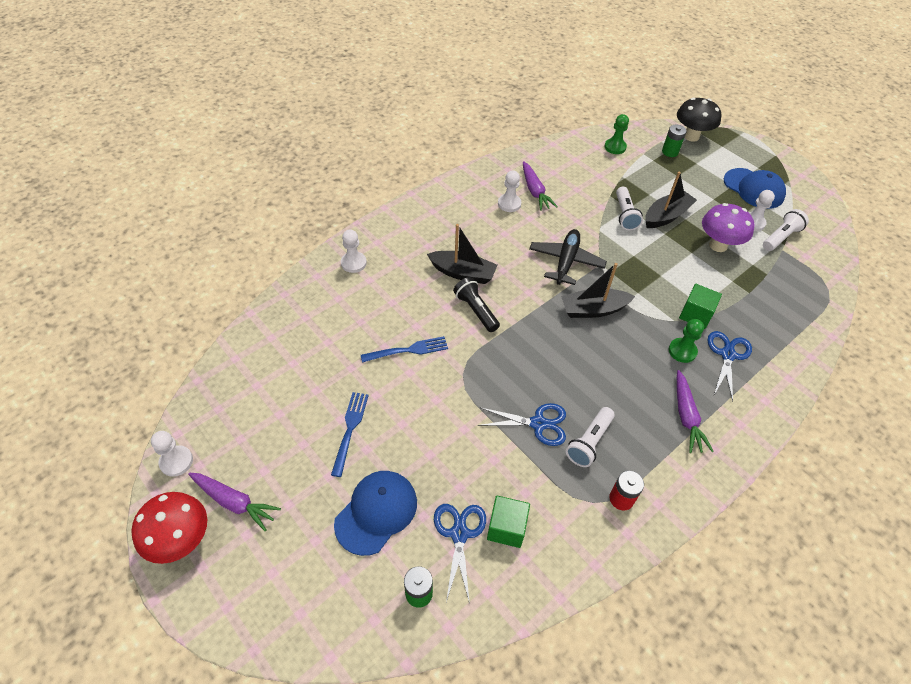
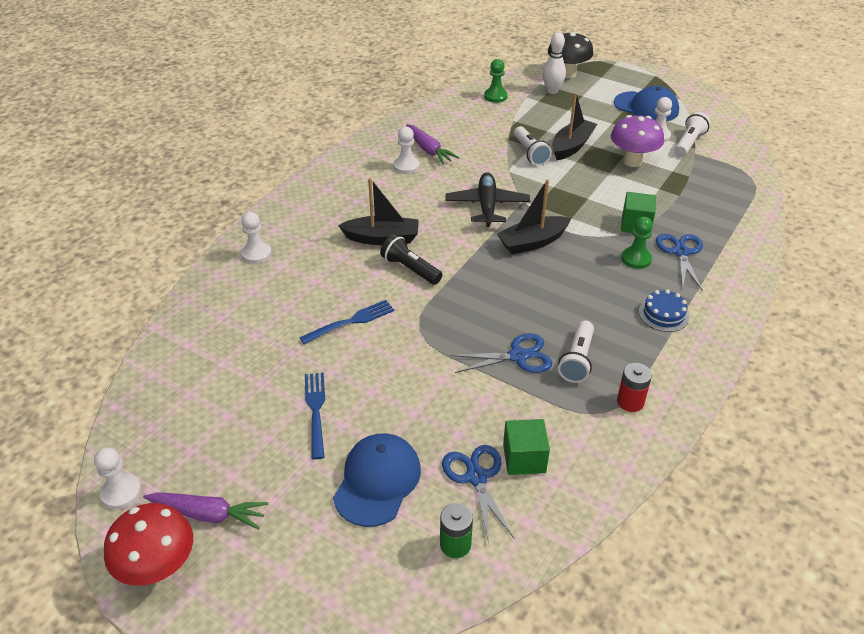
camera: 15 degrees left, 10 degrees down
(670, 152) = (552, 91): green battery -> white bowling pin
(686, 416) = (663, 314): purple carrot -> blue cake

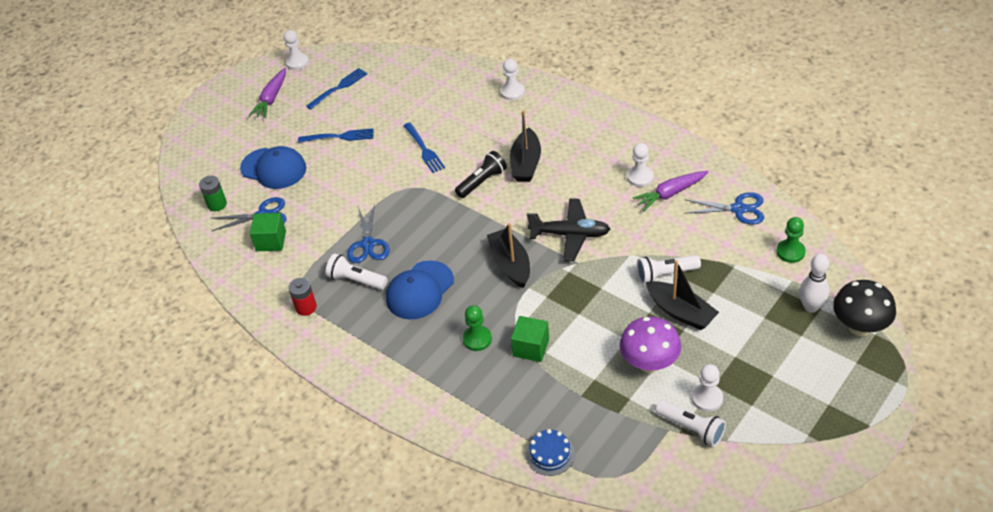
camera: 100 degrees right, 5 degrees up
(159, 569) = (241, 85): red mushroom -> none
(203, 426) = (339, 88): none -> blue fork
(646, 107) = (778, 399): blue cap -> blue cap (420, 290)
(663, 314) = (398, 347): blue cake -> blue cake (550, 454)
(681, 252) = (483, 377): blue scissors -> blue scissors (738, 209)

